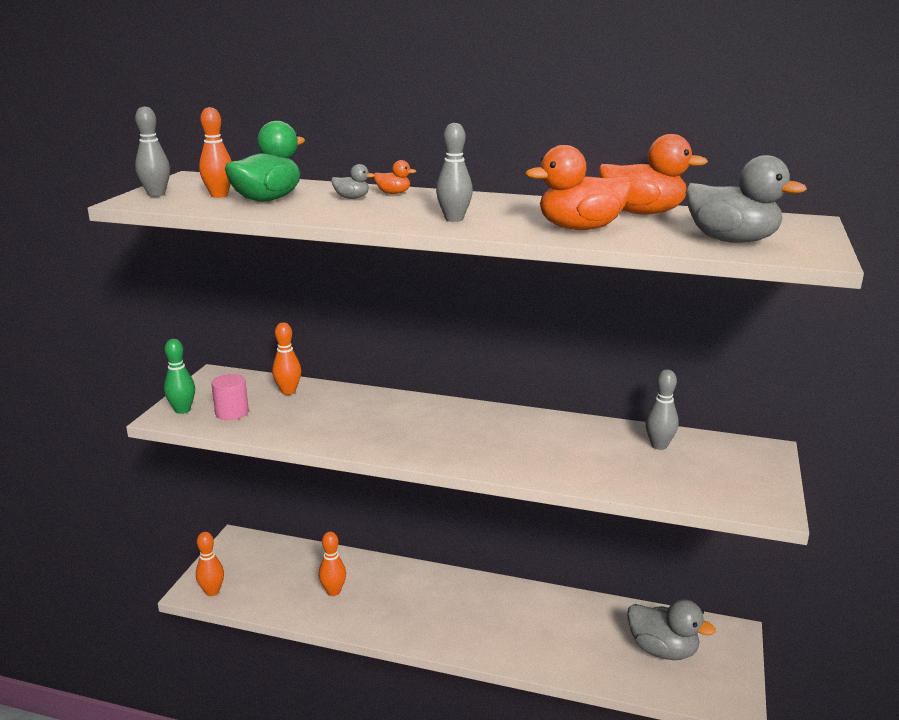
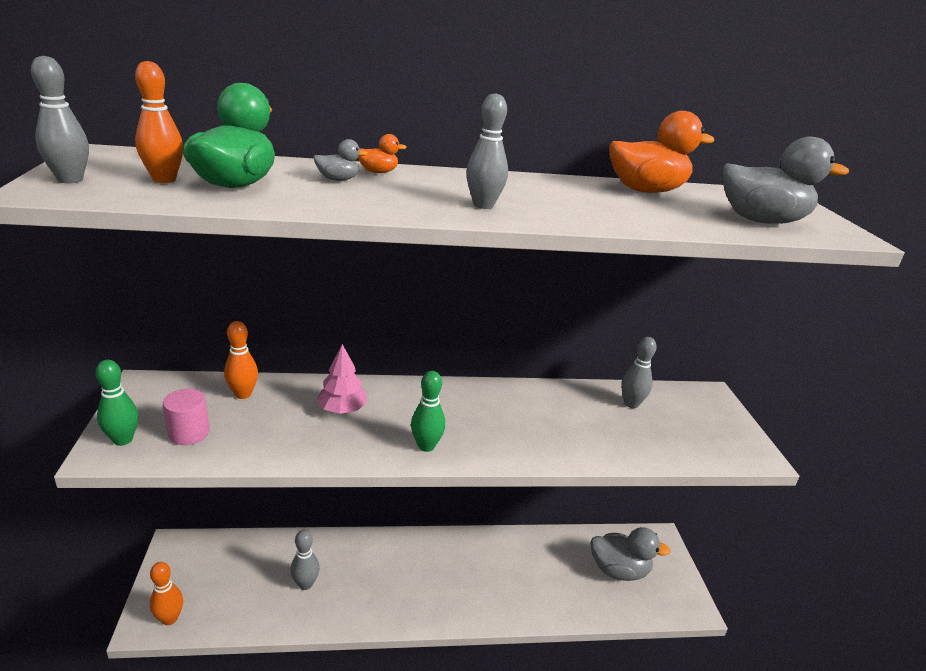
camera: 25 degrees left, 5 degrees up
(333, 591) = (305, 584): orange bowling pin -> grey bowling pin
(364, 412) = (342, 409): none -> pink tree
(420, 449) = (426, 446): none -> green bowling pin
(580, 228) = (618, 212): orange duck -> none

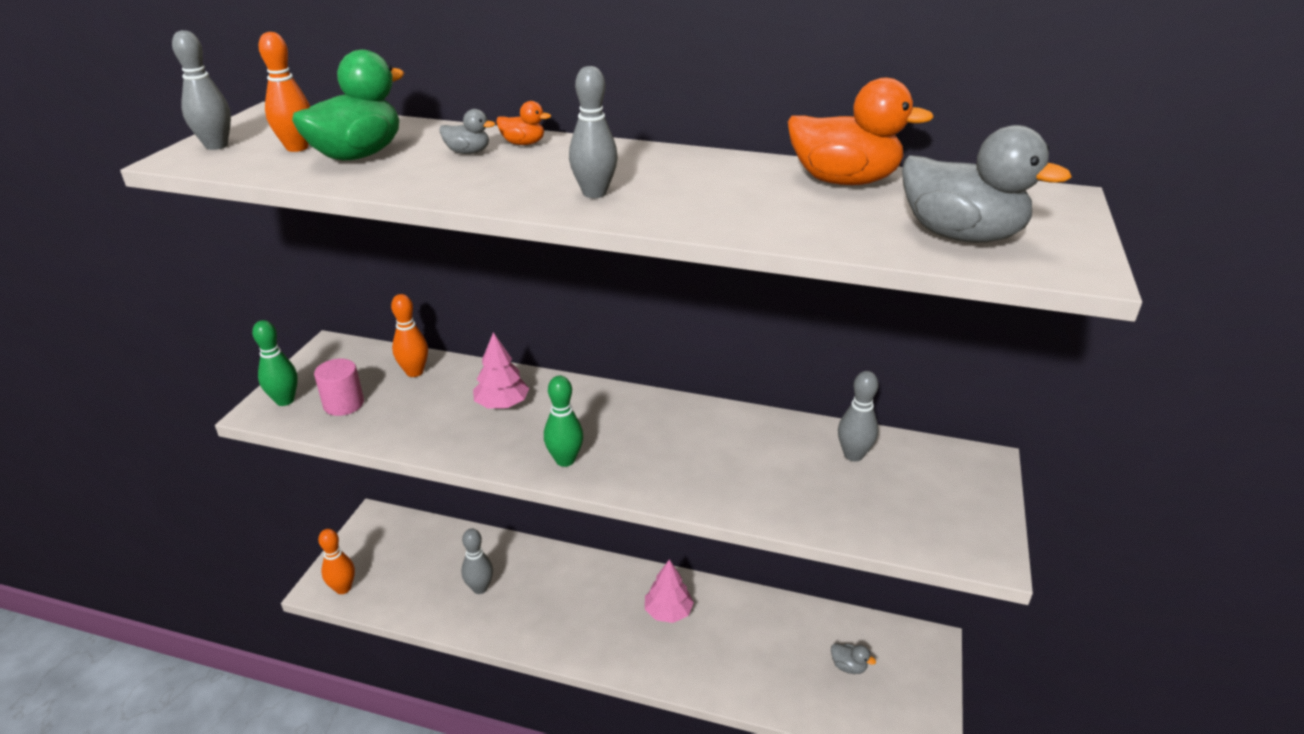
camera: 25 degrees right, 5 degrees up
(472, 563) = (668, 611): none -> pink tree
(618, 570) = (848, 666): grey duck -> grey duck, size x0.46

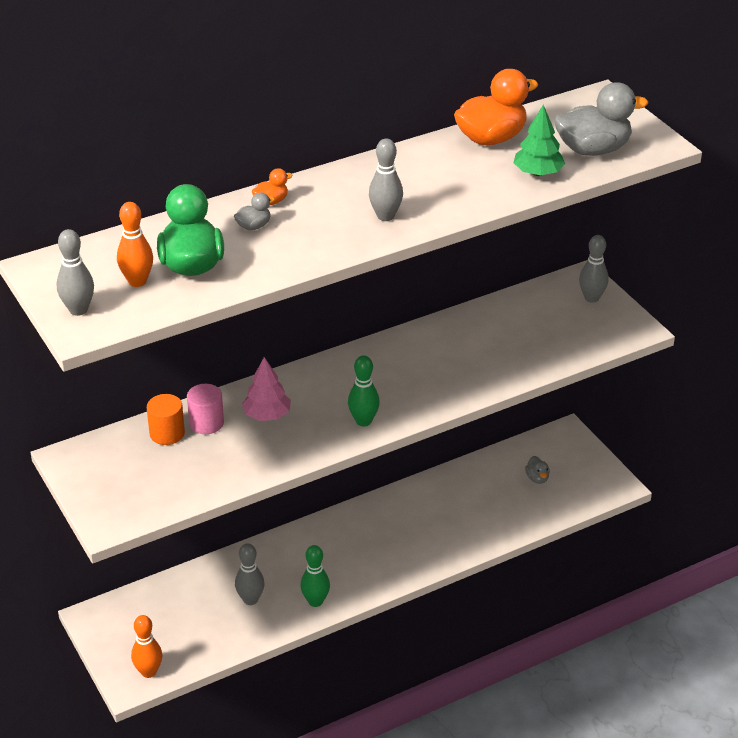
camera: 45 degrees left, 5 degrees up
(285, 400) = (110, 508): green bowling pin -> green bowling pin (315, 601)
(343, 404) = (158, 483): pink cylinder -> pink cylinder (206, 423)
(414, 372) = (167, 433): orange bowling pin -> orange cylinder
(668, 611) = (396, 523): pink tree -> none
(842, 227) = (538, 173): none -> green tree
(848, 666) = (537, 478): grey duck -> grey duck turned 90 degrees clockwise
(853, 455) = (514, 316): grey bowling pin -> grey bowling pin (591, 298)

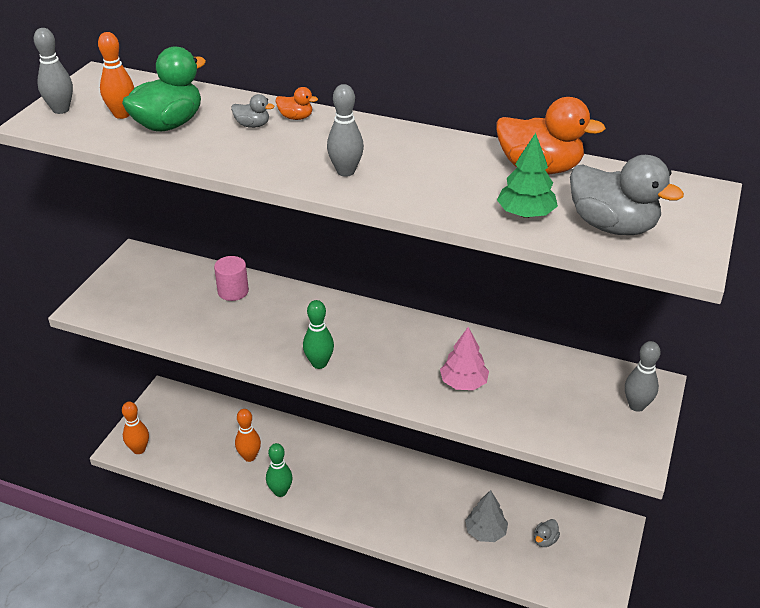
camera: 50 degrees right, 0 degrees up
(167, 433) = (203, 281): orange cylinder -> none
(250, 599) = (249, 457): grey bowling pin -> orange bowling pin
(267, 415) = (272, 313): pink tree -> pink tree (463, 383)
(494, 505) = (485, 532): none -> grey tree

